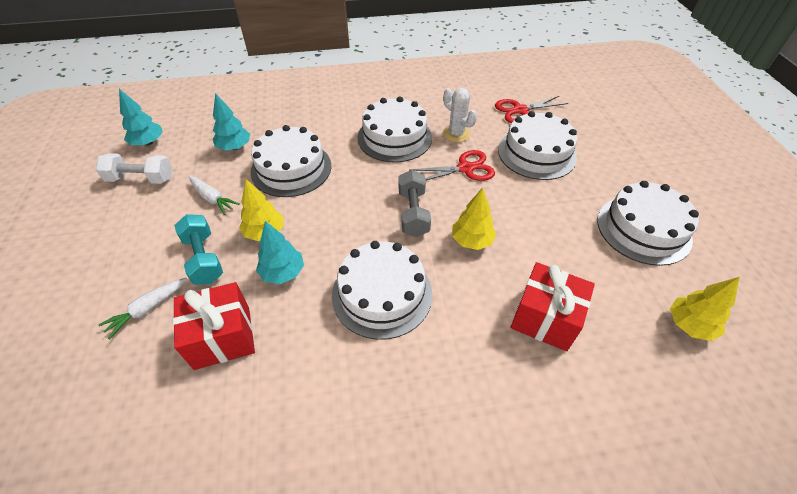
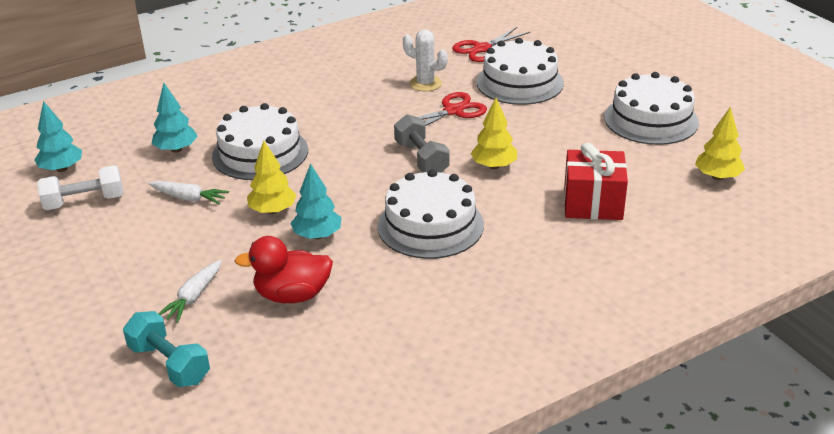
camera: 20 degrees left, 15 degrees down
(204, 258) = (221, 246): turquoise dumbbell -> turquoise dumbbell (169, 364)
(222, 337) = (292, 295): red gift -> red duck
(394, 137) = (359, 101): white cake -> none

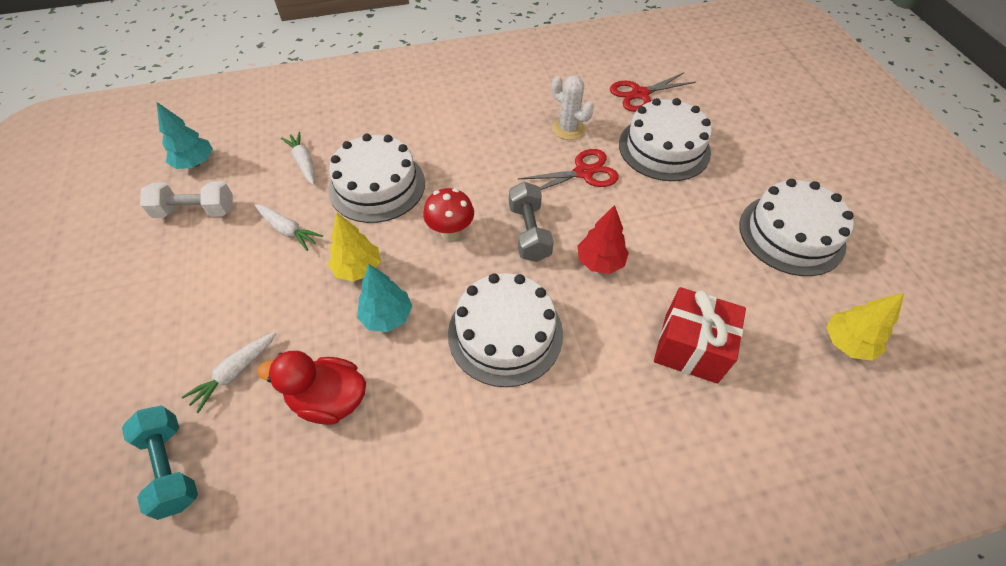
camera: 15 degrees right, 20 degrees up
(176, 149) = (304, 162): turquoise tree -> white carrot
(348, 171) = (451, 232): none -> red mushroom
(494, 166) = (600, 262): yellow tree -> red tree

